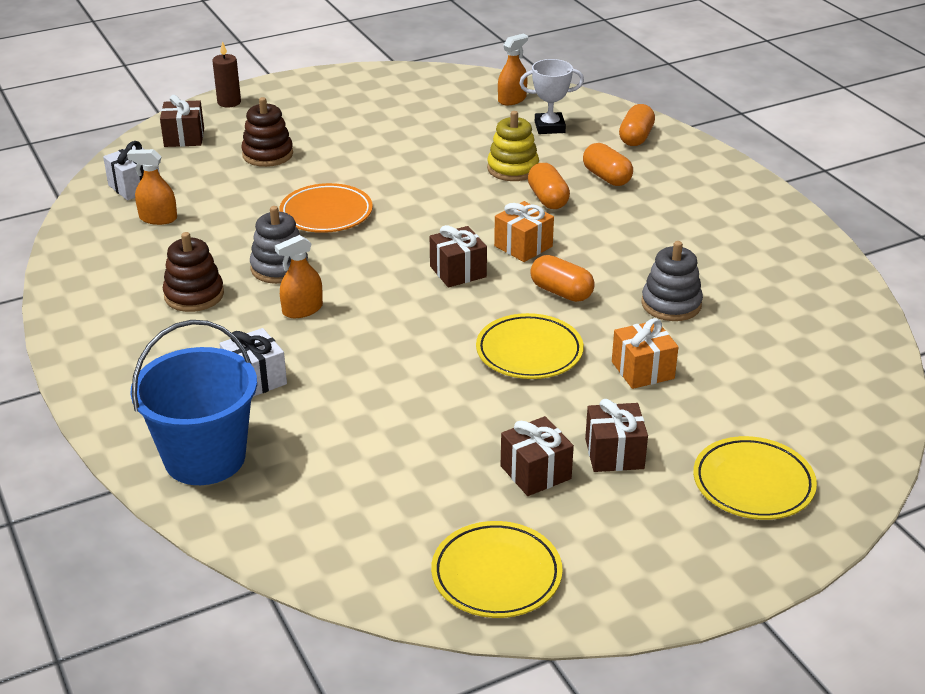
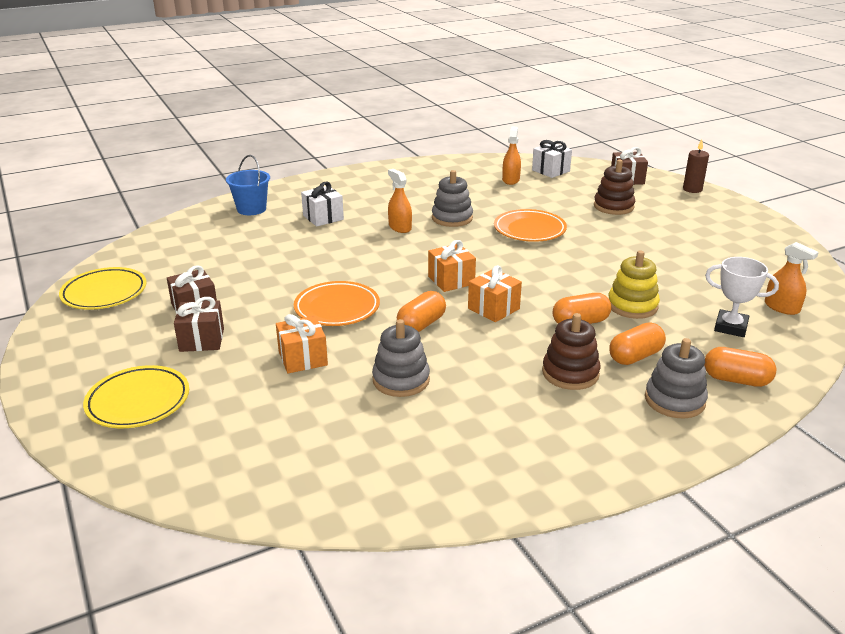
camera: 90 degrees right, 5 degrees down
(194, 295) = (418, 196): brown stacking toy -> brown stacking toy (570, 373)
(205, 458) = (251, 209): blue bucket -> blue bucket, size x0.61
(458, 271) = (451, 280): brown gift -> orange gift
(529, 352) = (337, 308): yellow plate -> orange plate
(549, 127) = (730, 327): white trophy -> white trophy turned 60 degrees counterclockwise
(672, 167) = (674, 400): none -> grey stacking toy

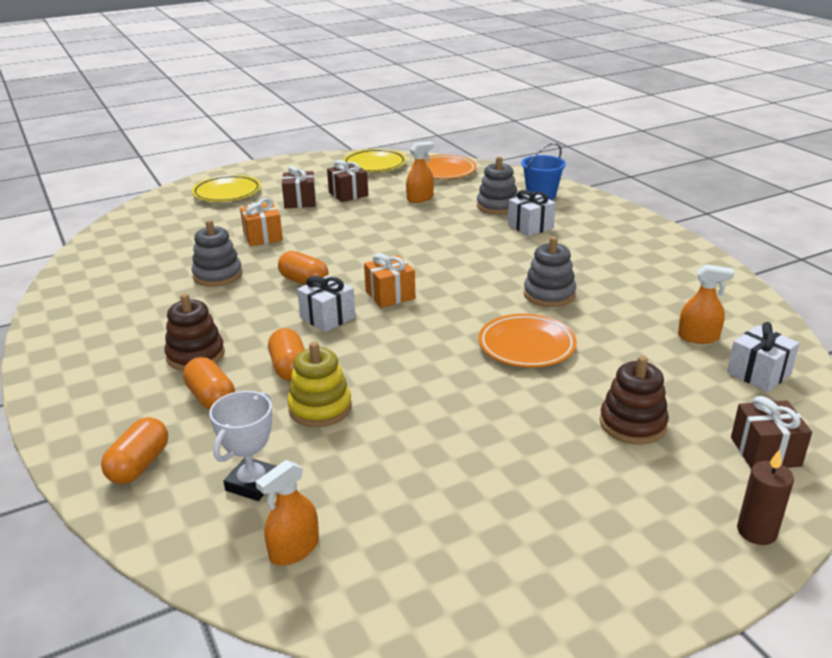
camera: 90 degrees right, 0 degrees up
(337, 308) = (339, 244): orange plate -> orange plate (444, 171)
(400, 227) = (515, 265): orange spray bottle -> orange spray bottle (420, 198)
(493, 308) = (327, 317): orange gift -> white gift
(674, 400) = (124, 414): grey stacking toy -> grey stacking toy (497, 206)

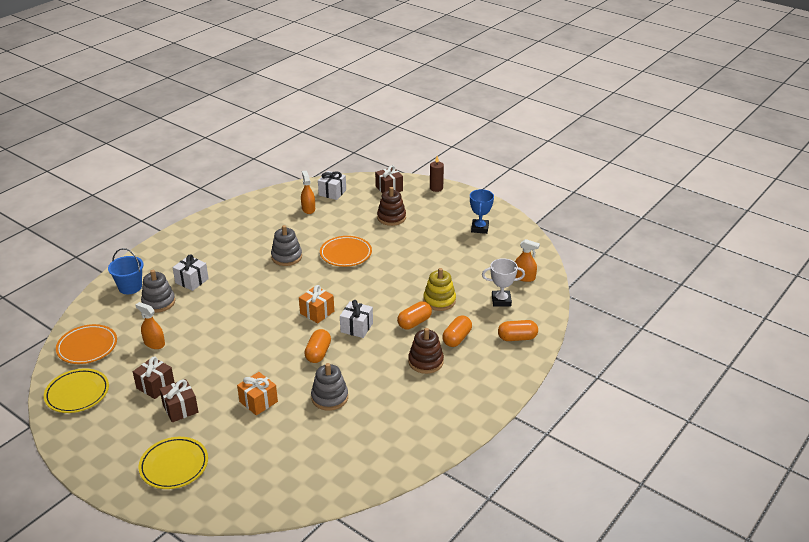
camera: 115 degrees left, 5 degrees up
(530, 547) = (479, 228): none -> blue trophy

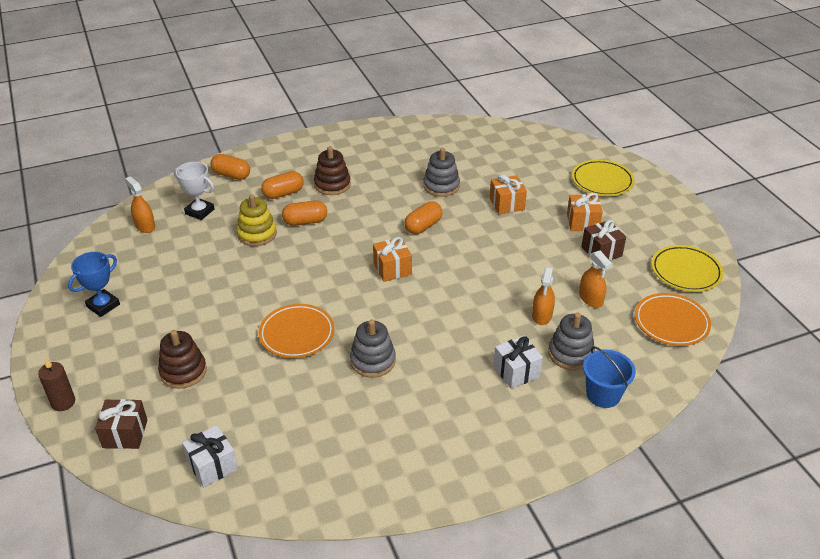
camera: 150 degrees left, 5 degrees up
(180, 409) = (582, 222): brown gift -> orange gift
(308, 209) = (277, 443): orange spray bottle -> orange spray bottle (542, 315)
(356, 327) = (365, 237): white gift -> none

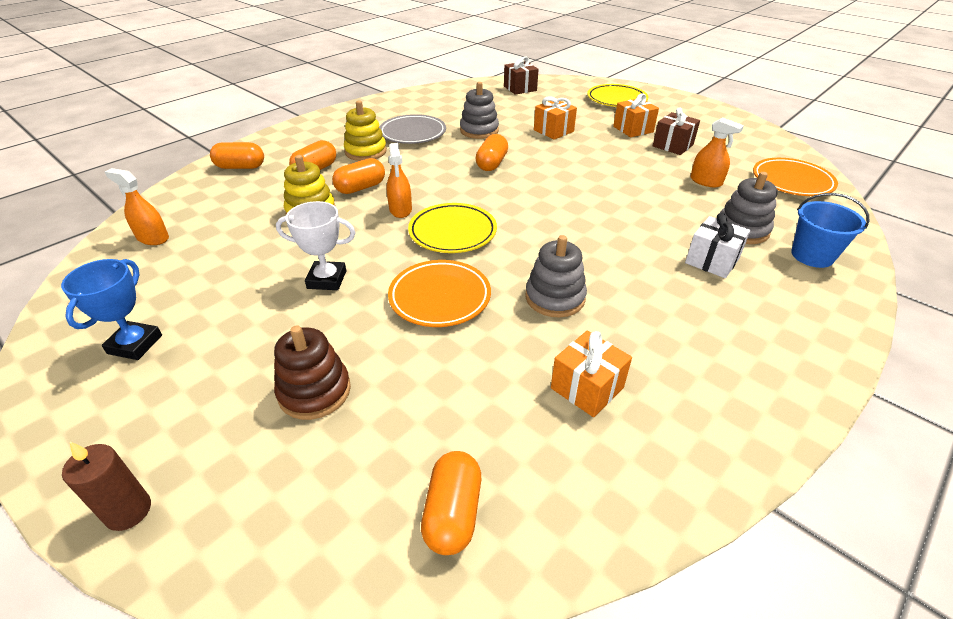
camera: 25 degrees left, 0 degrees up
(125, 434) = (272, 521): brown gift -> brown gift (520, 88)
(199, 211) = (221, 207): white trophy -> white trophy (327, 279)
(212, 465) = (452, 513): white gift -> orange capsule
(332, 184) = (365, 151): brown stacking toy -> yellow stacking toy
(383, 174) = (413, 133): none -> grey plate
(392, 269) = (494, 205): orange gift -> orange gift (587, 388)
(542, 315) = (679, 206): orange spray bottle -> orange spray bottle (400, 209)
(685, 272) = (755, 143): yellow plate -> yellow plate (452, 232)

